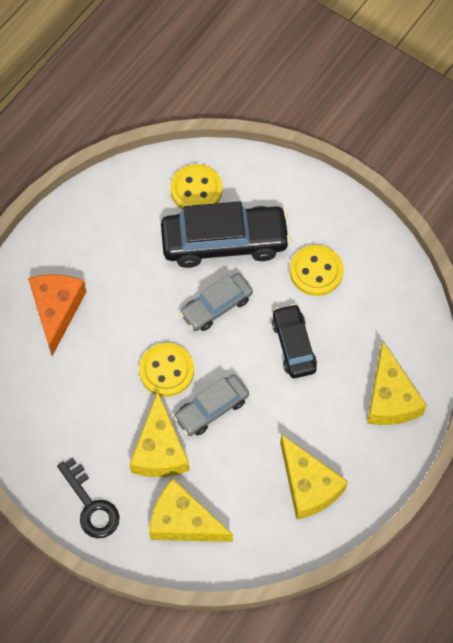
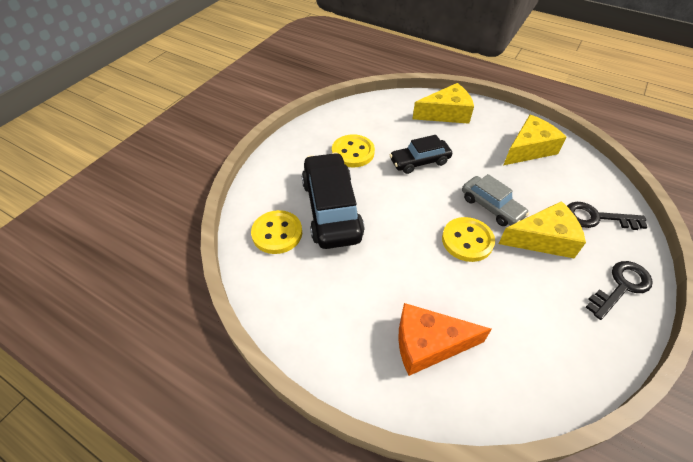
camera: 95 degrees left, 15 degrees down
(183, 521) = (597, 218): yellow cheese -> black key
(216, 306) = (395, 210): grey car -> none

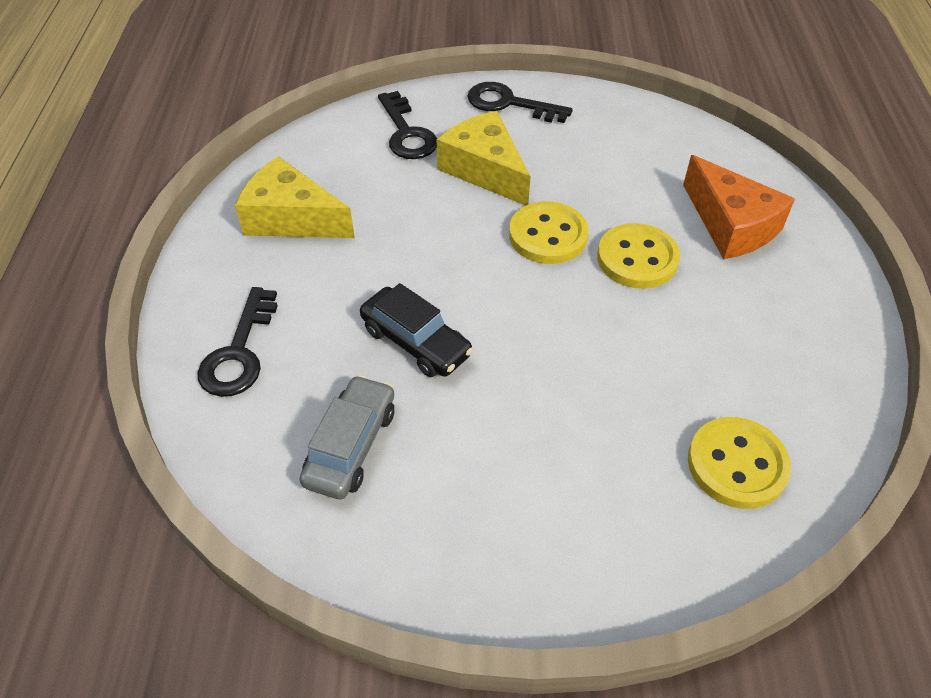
camera: 120 degrees left, 0 degrees up
(331, 209) = (623, 415): black car -> none
(353, 152) = (458, 454): yellow button -> yellow button (637, 258)
(446, 113) = (239, 352): yellow cheese -> black key
(491, 207) = (462, 228): grey car -> grey car (351, 446)

